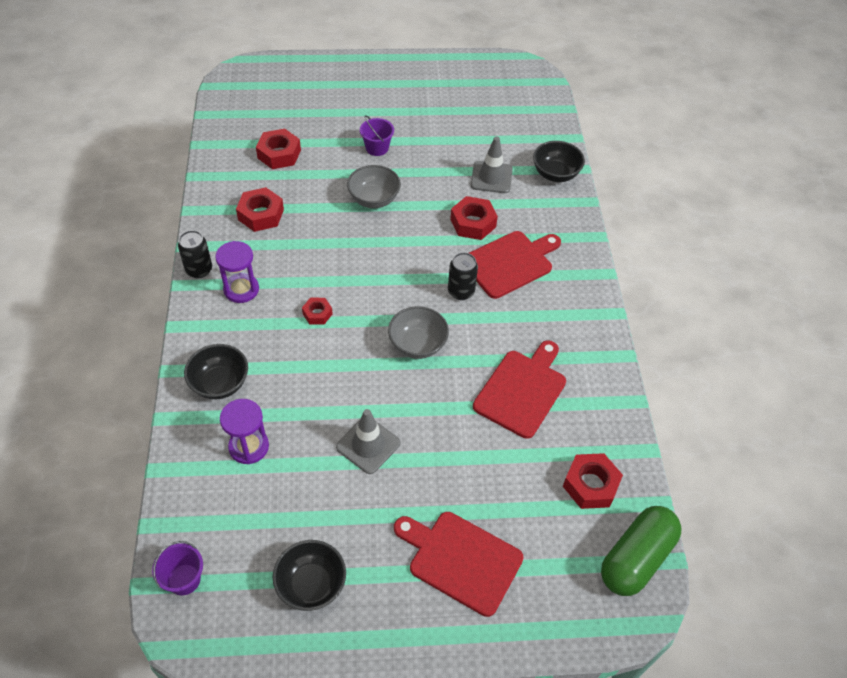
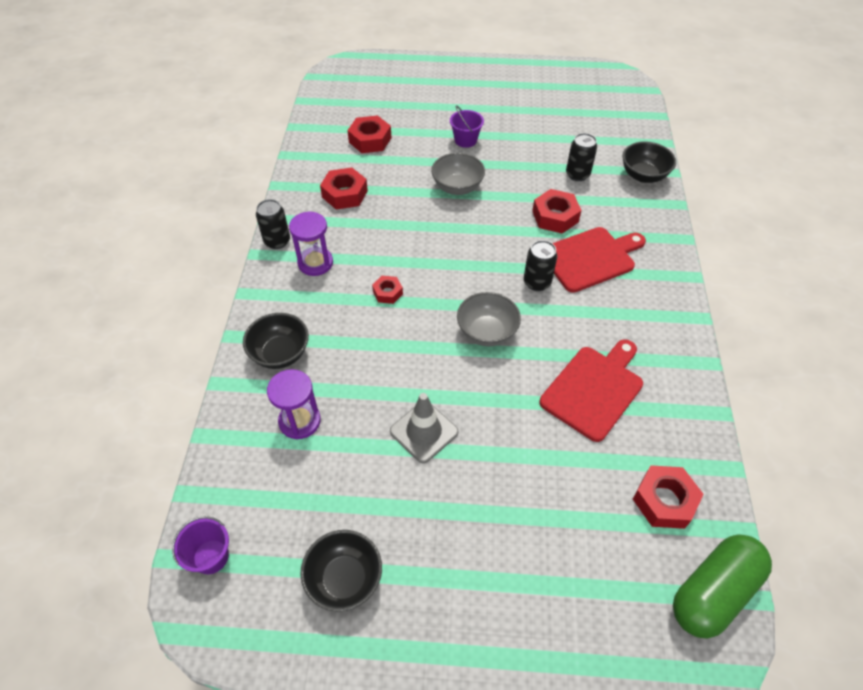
camera: 10 degrees right, 0 degrees up
(461, 560) = (512, 570): red cutting board -> none
(491, 177) = (577, 174): grey traffic cone -> black can

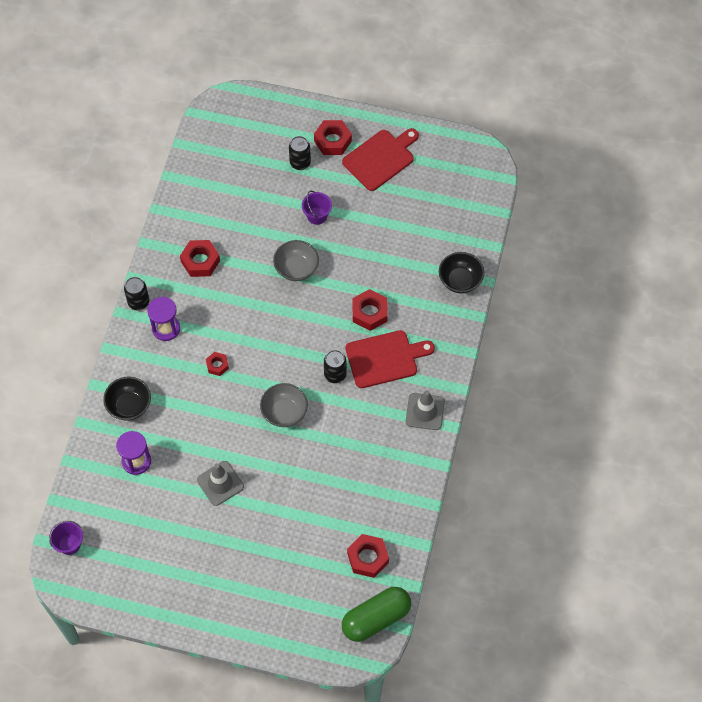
camera: 10 degrees right, 10 degrees up
(344, 579) = (150, 572): black bowl -> none
(370, 140) = (232, 203): red nut -> red nut (333, 141)
(577, 174) = (403, 270): black can -> black can (300, 163)
(594, 389) = (349, 471): red cutting board -> red cutting board (380, 158)
(662, 306) = (425, 411): none -> grey traffic cone

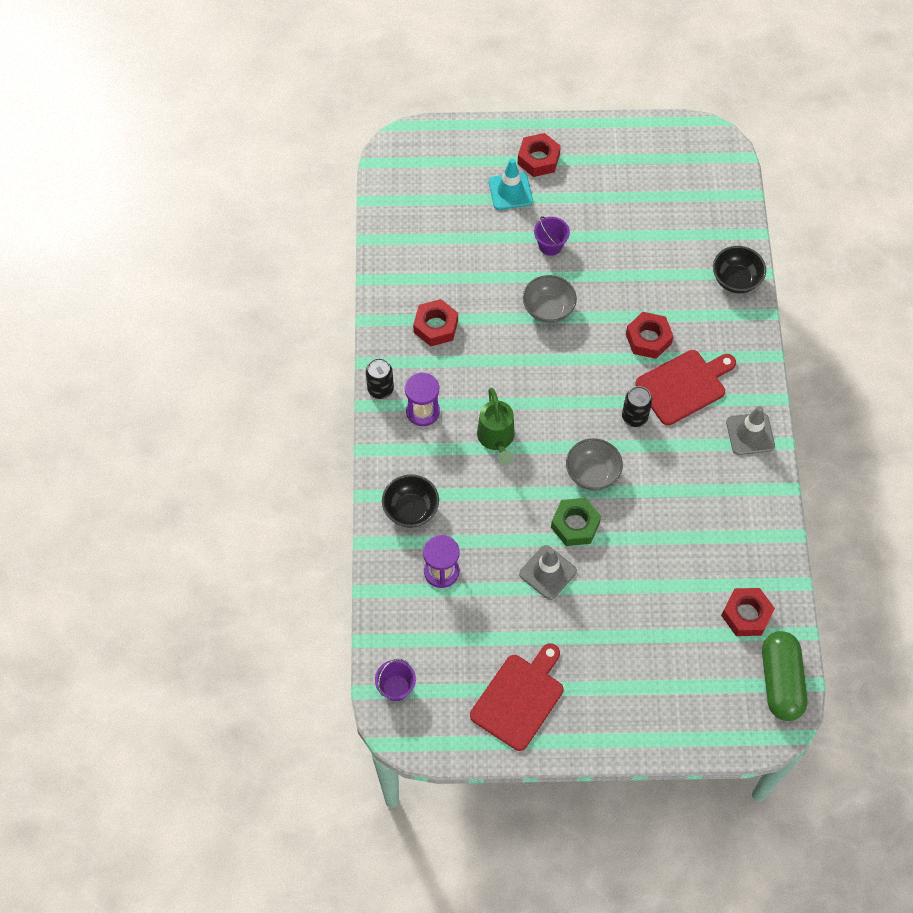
camera: 15 degrees left, 0 degrees up
(217, 365) = (496, 439): red nut -> green watering can
(255, 450) = (575, 525): none -> green nut
(300, 163) = (510, 191): black can -> turquoise traffic cone
(376, 618) = (780, 681): green capsule -> green capsule turned 45 degrees counterclockwise
(380, 158) = (599, 166): red cutting board -> red cutting board (519, 698)

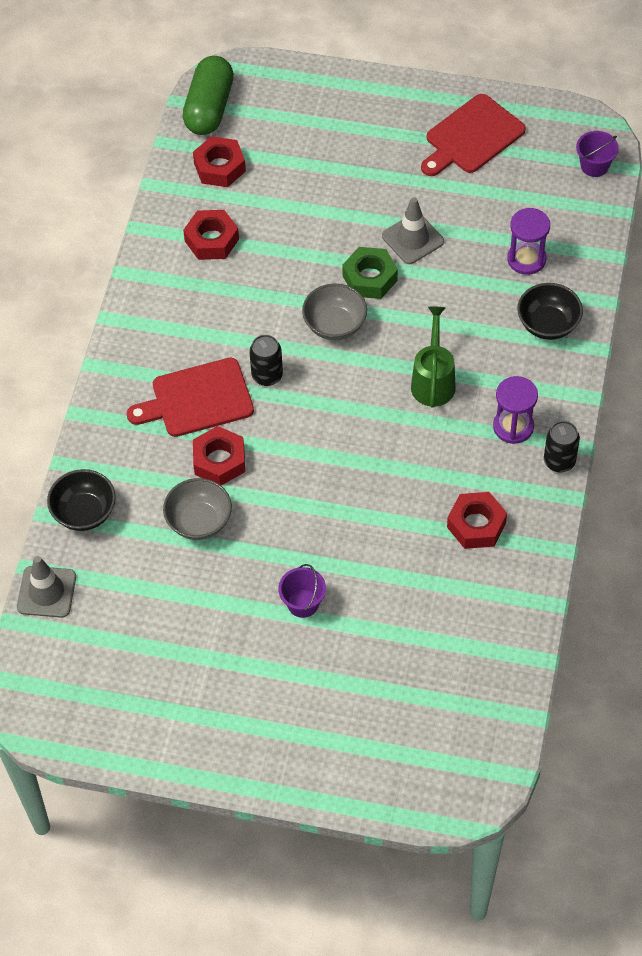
camera: 165 degrees left, 5 degrees down
(510, 191) = (334, 691): turquoise traffic cone -> none
(538, 159) = (282, 732): red nut -> red nut (211, 240)
(548, 309) = (330, 520): grey bowl -> grey bowl (199, 521)
(750, 434) = (143, 334): grey traffic cone -> grey traffic cone (46, 592)

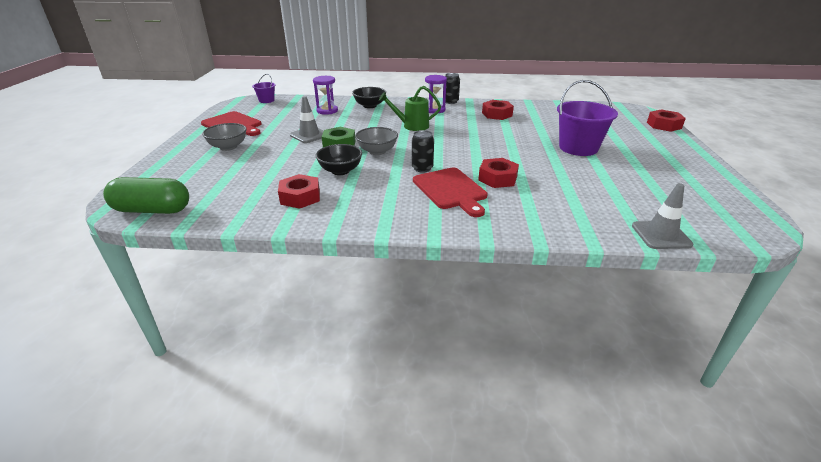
camera: 100 degrees left, 25 degrees down
(84, 512) = (577, 226): black bowl -> black bowl (340, 171)
(199, 521) = (549, 181): grey bowl -> grey bowl (228, 147)
(220, 167) = (224, 200): red nut -> red nut (664, 125)
(303, 603) = (578, 148): purple bucket -> purple bucket, size x1.97

